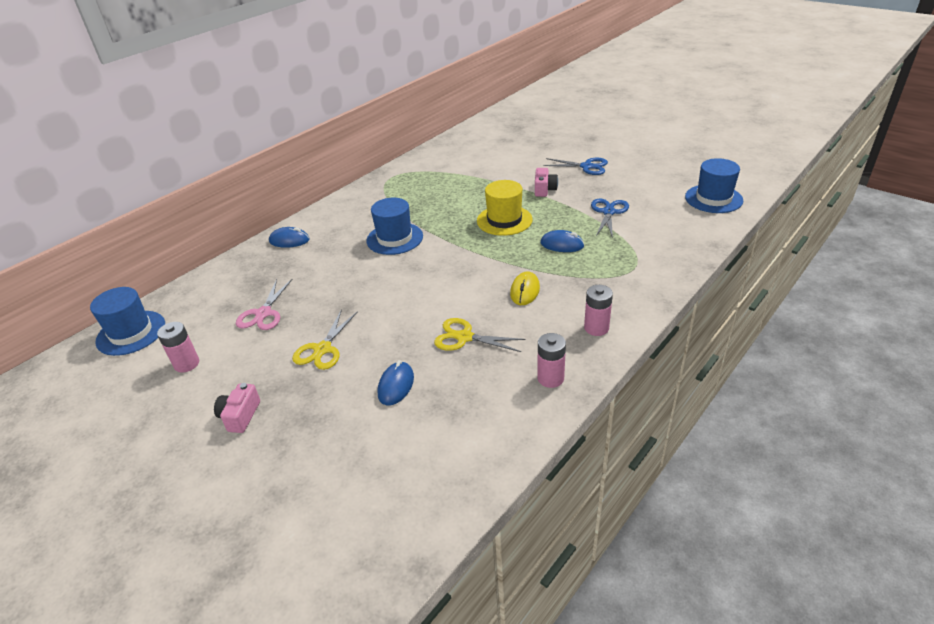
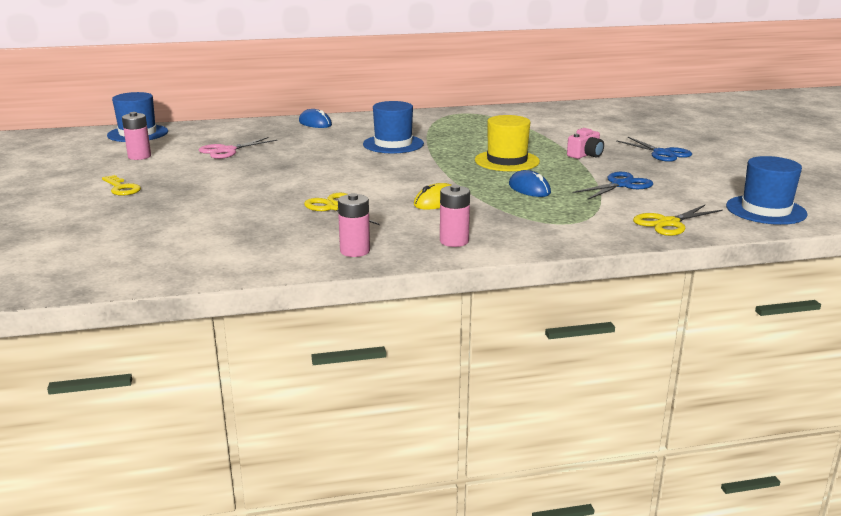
camera: 35 degrees right, 15 degrees down
(240, 416) = (121, 188): pink camera -> yellow key
(323, 349) = (228, 178): yellow scissors -> yellow scissors (668, 223)
(396, 385) = (238, 211): blue mouse -> none

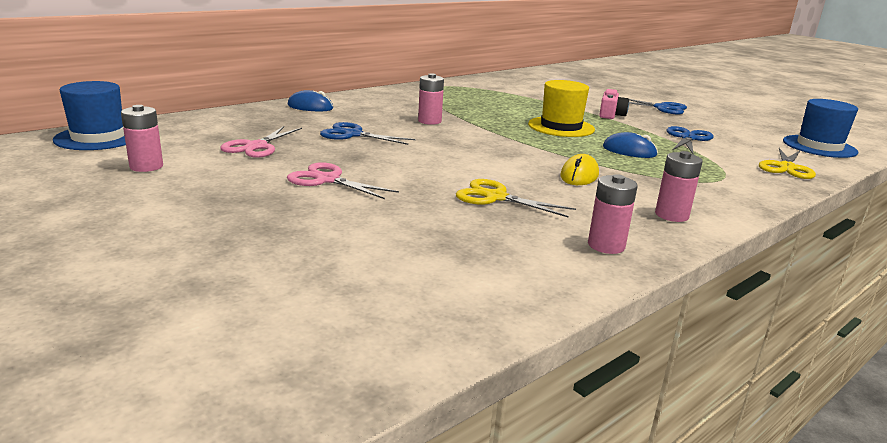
camera: 30 degrees left, 0 degrees up
(121, 188) = (186, 213): yellow key -> none
(237, 179) = (327, 180): none -> pink scissors
(311, 149) = (353, 134): none -> blue scissors
(393, 144) = (429, 121): blue hat -> pink battery

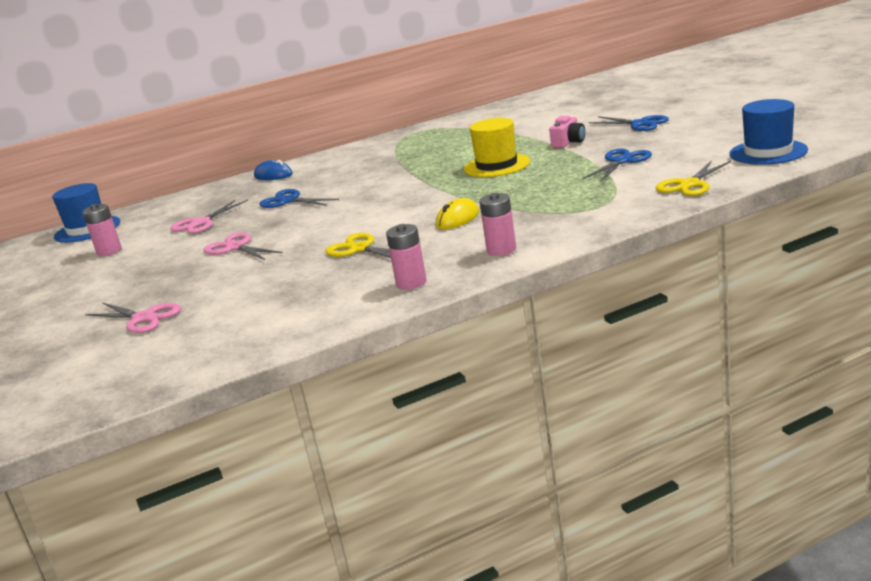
camera: 20 degrees right, 0 degrees up
(260, 264) = (143, 318): none -> pink scissors
(429, 121) = (371, 176): pink battery -> none
(629, 151) = (537, 186): blue mouse -> none

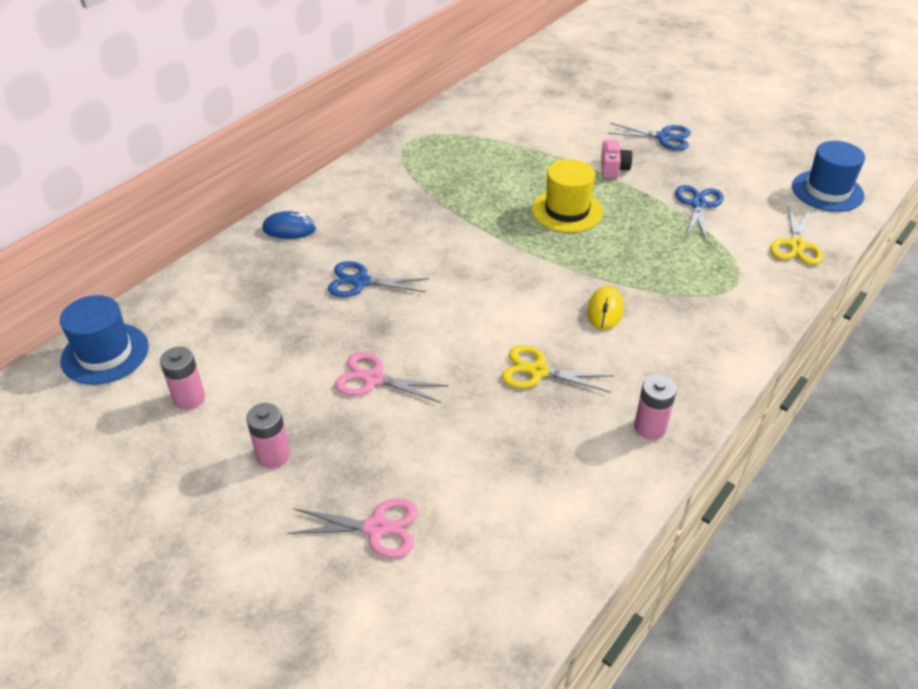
camera: 30 degrees left, 20 degrees up
(201, 223) = (275, 331): pink scissors -> none
(501, 250) = (698, 363): pink battery -> pink battery (273, 455)

